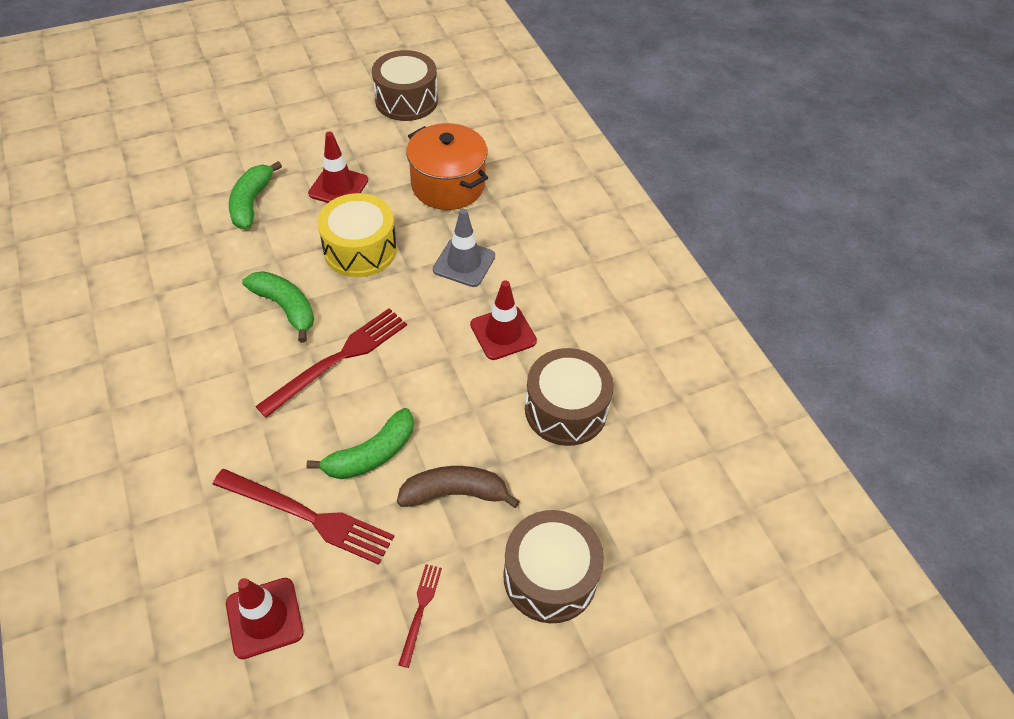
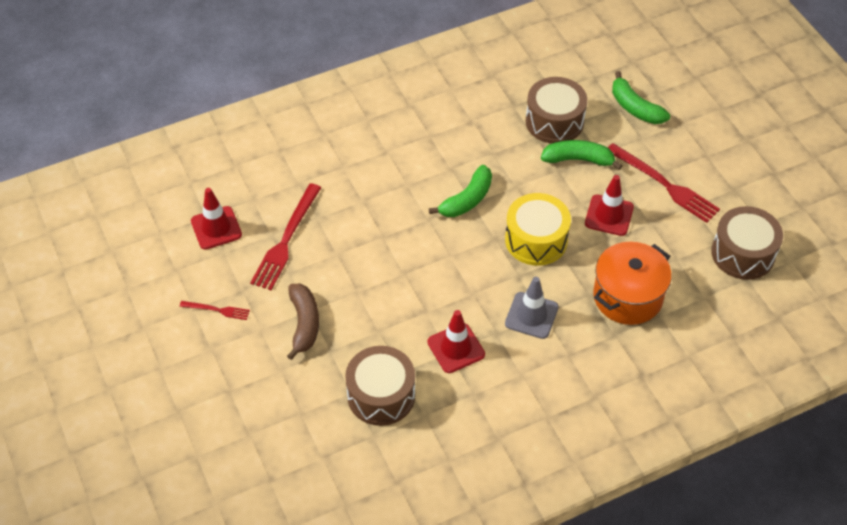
camera: 90 degrees right, 0 degrees up
(338, 360) = (419, 239): red fork -> red fork (664, 184)
(371, 454) = (336, 270): green banana -> green banana (635, 107)
(550, 576) = (238, 385): brown drum -> brown drum (554, 121)

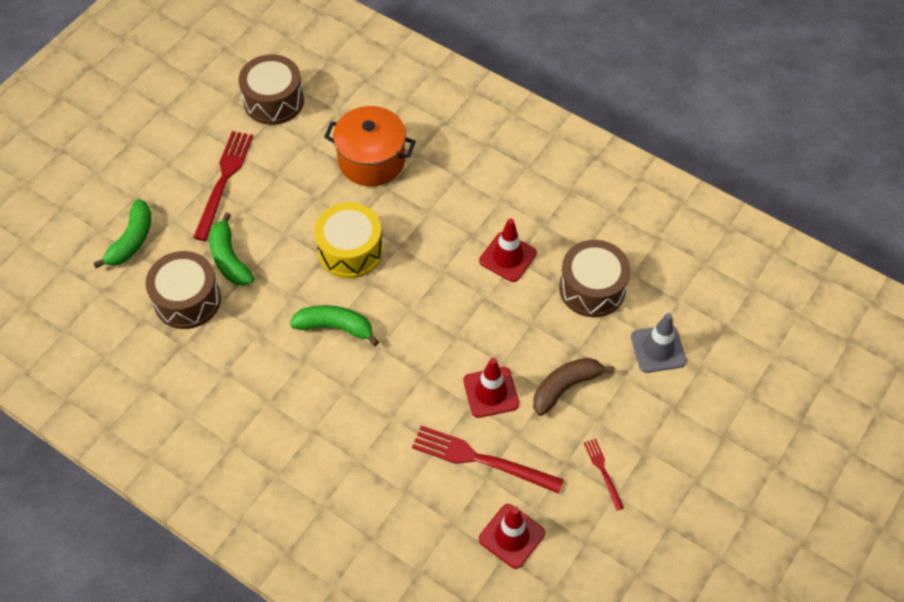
camera: 120 degrees left, 5 degrees up
(286, 239) = (482, 460): red fork -> red fork turned 150 degrees counterclockwise
(531, 315) = (436, 218): grey traffic cone -> grey traffic cone (658, 349)
(609, 215) = (287, 208): red traffic cone -> red traffic cone (491, 392)

